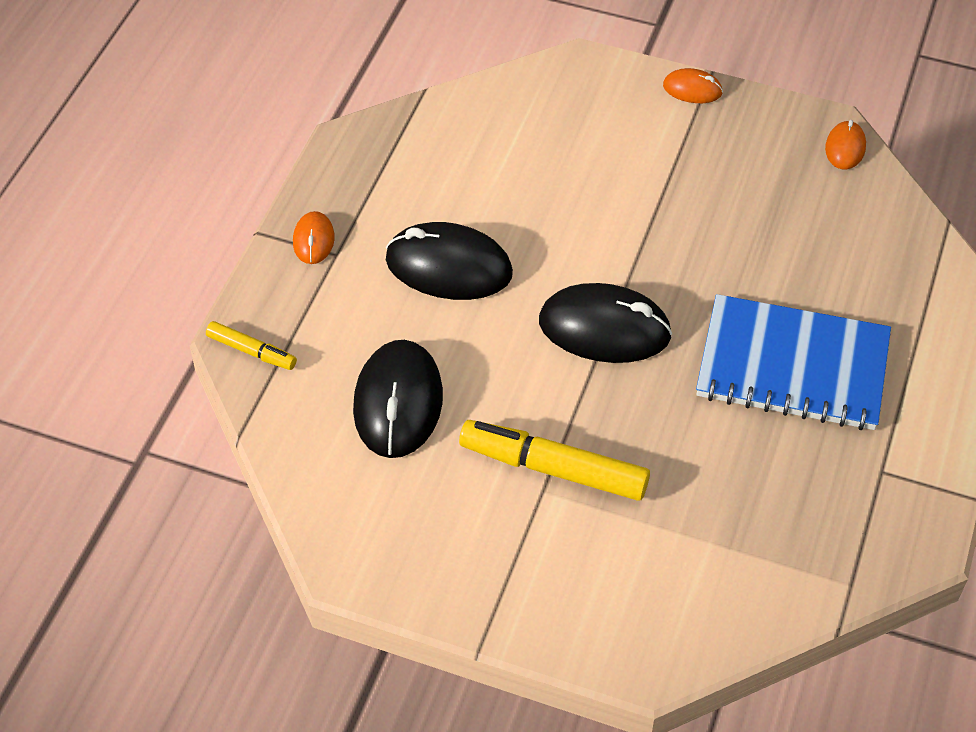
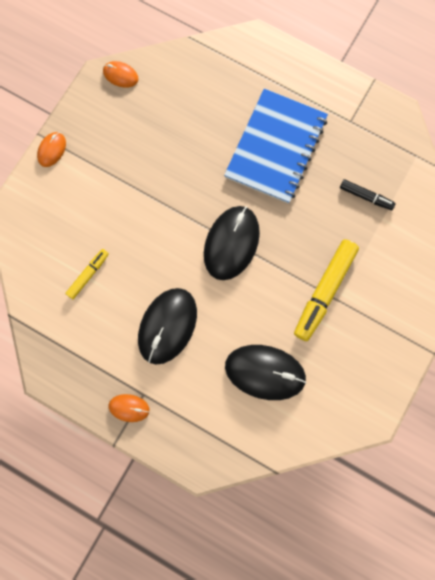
camera: 80 degrees left, 25 degrees up
(251, 351) = (211, 457): yellow marker -> yellow marker (88, 275)
(745, 511) = (366, 196): none -> black marker

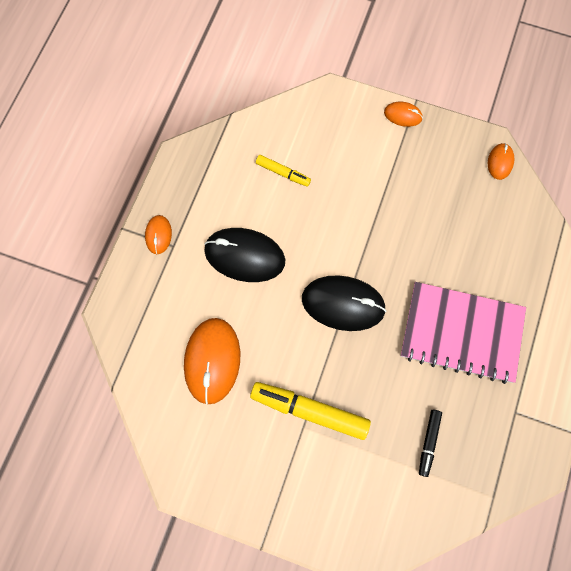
camera: 80 degrees right, 5 degrees down
(265, 372) = (212, 361): black mouse -> orange mouse
(276, 148) = (461, 333): blue notebook -> pink notebook

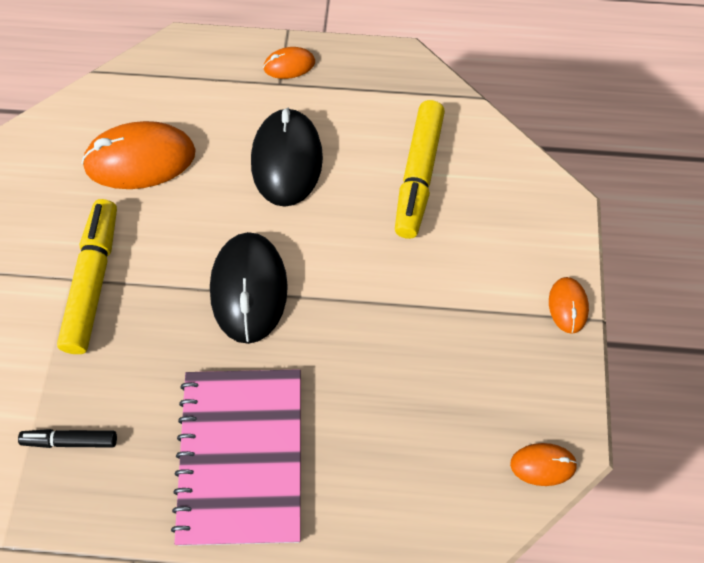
camera: 75 degrees right, 10 degrees down
(283, 173) = (418, 175): yellow marker -> yellow marker, size x1.86

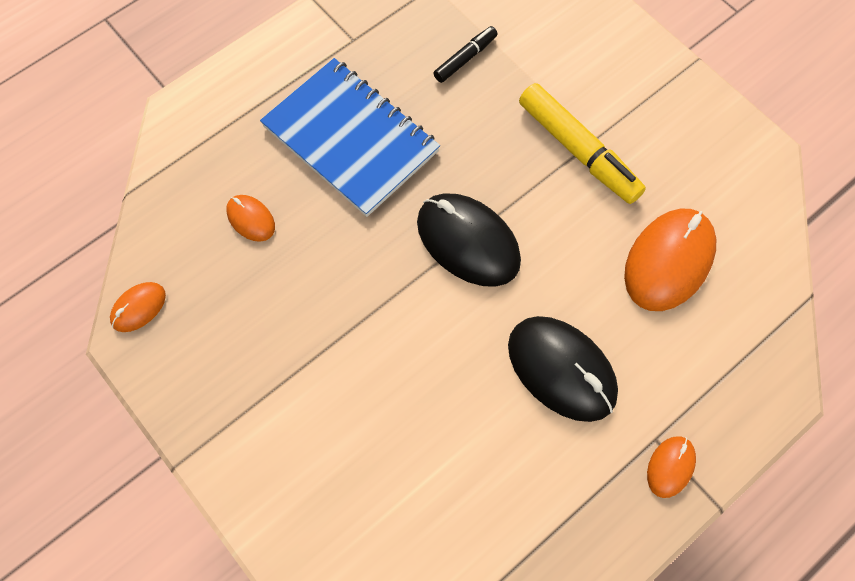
camera: 135 degrees right, 5 degrees up
(241, 456) = (350, 139): pink notebook -> blue notebook
(418, 175) = (442, 462): yellow marker -> none
(568, 306) = (211, 453): orange mouse -> orange mouse (251, 219)

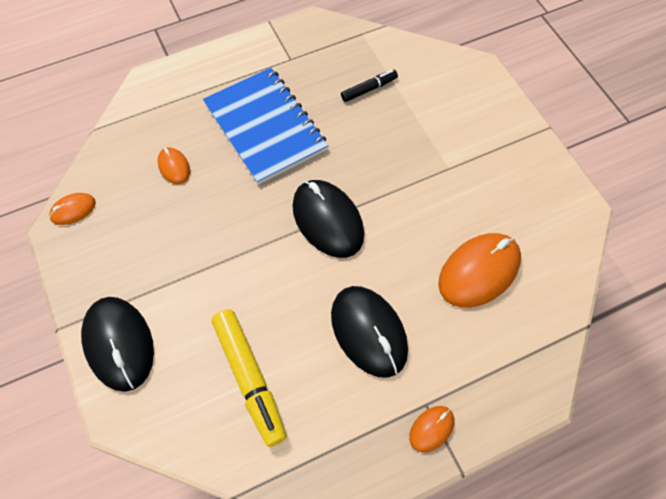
camera: 15 degrees right, 5 degrees down
(259, 465) = (119, 344): none -> black mouse
(578, 150) = (433, 173): yellow marker -> yellow marker (249, 378)

